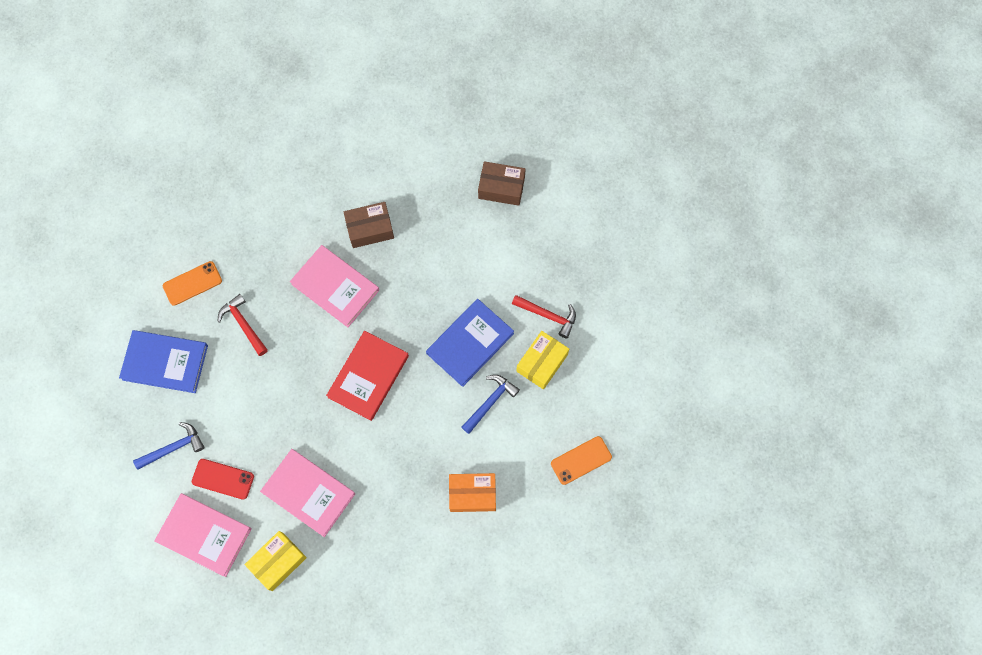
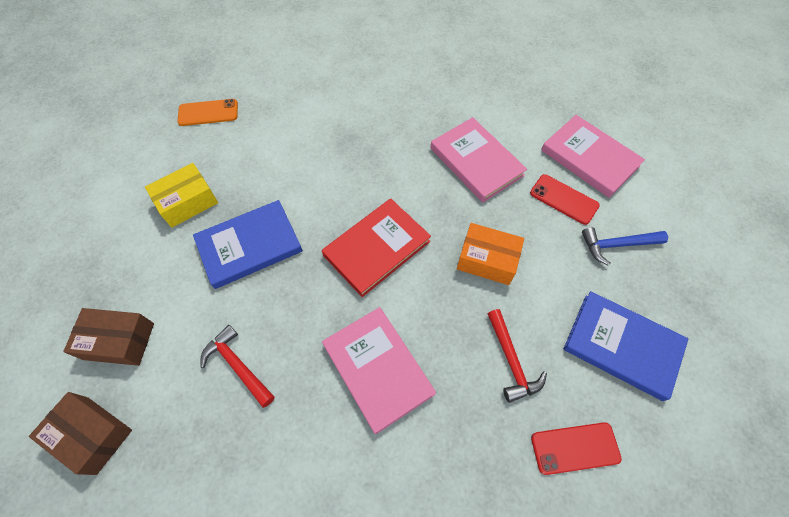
camera: 160 degrees left, 10 degrees down
(192, 283) = (575, 448): orange phone -> red phone
(278, 562) = (520, 119): yellow box -> none
(370, 229) = (299, 439): brown box -> brown box (119, 341)
(472, 494) = (320, 117): orange box -> orange box (487, 260)
(490, 402) = (261, 183): blue hammer -> none
(548, 316) = (149, 246): red hammer -> red hammer (237, 365)

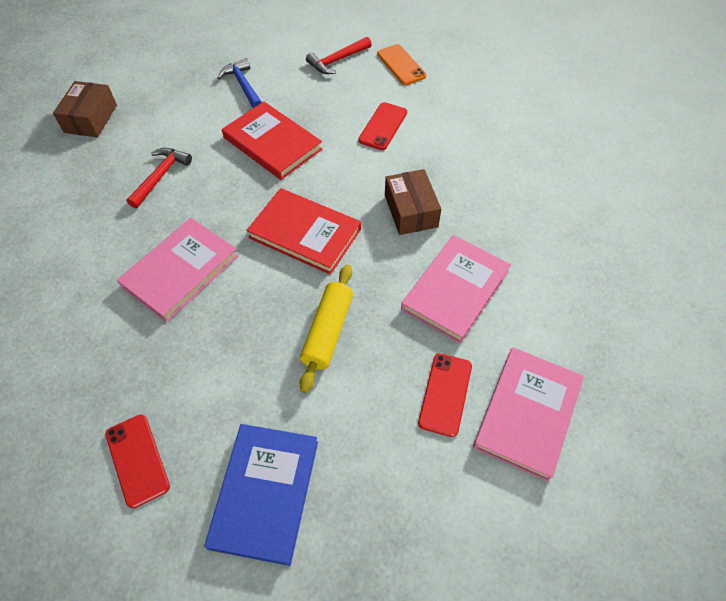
camera: 70 degrees right, 5 degrees down
(119, 341) = (163, 102): brown box -> brown box (411, 211)
(187, 202) = (299, 90): yellow box -> none
(249, 246) = (272, 143): blue book -> red book
(279, 151) = (383, 126): none -> red phone
(487, 260) = (328, 331): orange box -> yellow rolling pin
(511, 361) = (217, 381): red hammer -> red hammer (337, 61)
(616, 245) = (403, 468): blue hammer -> blue hammer (243, 86)

